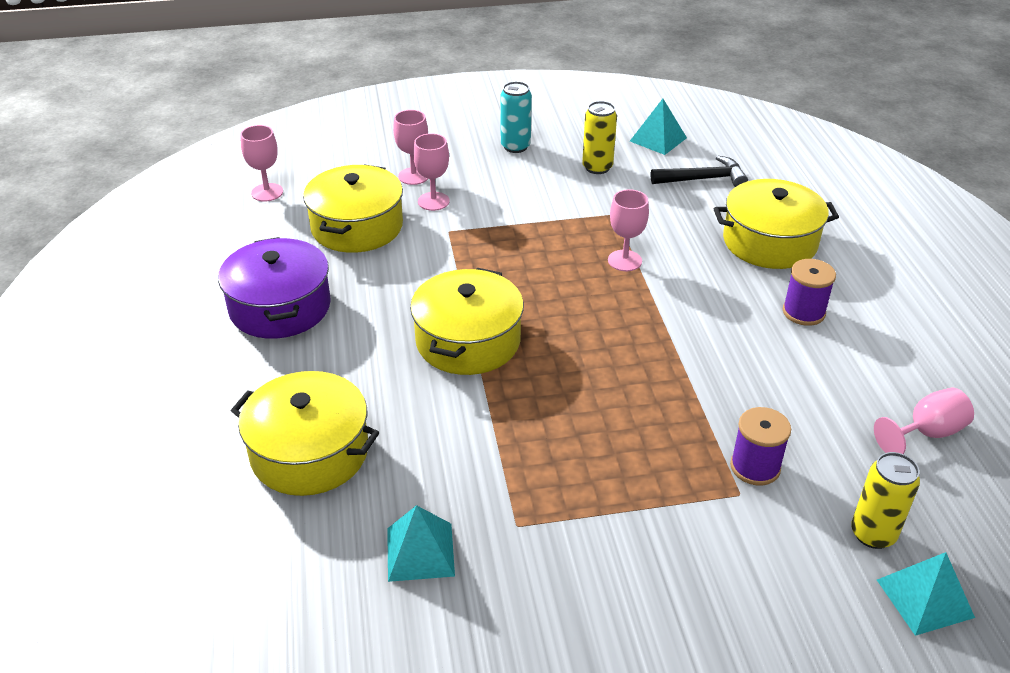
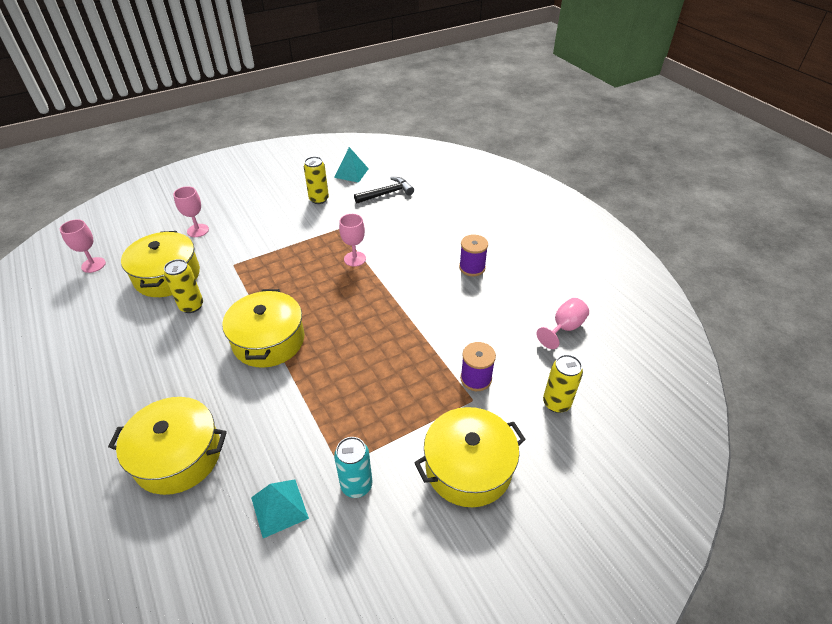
camera: 20 degrees left, 5 degrees up
(280, 307) = (126, 349): purple pot -> none
(378, 272) = (191, 306): none -> yellow can
(433, 201) = (217, 245): pink goblet -> none
(515, 146) = (261, 195): turquoise can -> turquoise can (356, 485)
(769, 242) = (438, 226): yellow pot -> yellow pot (468, 467)
(925, 598) = (598, 436): turquoise pyramid -> none

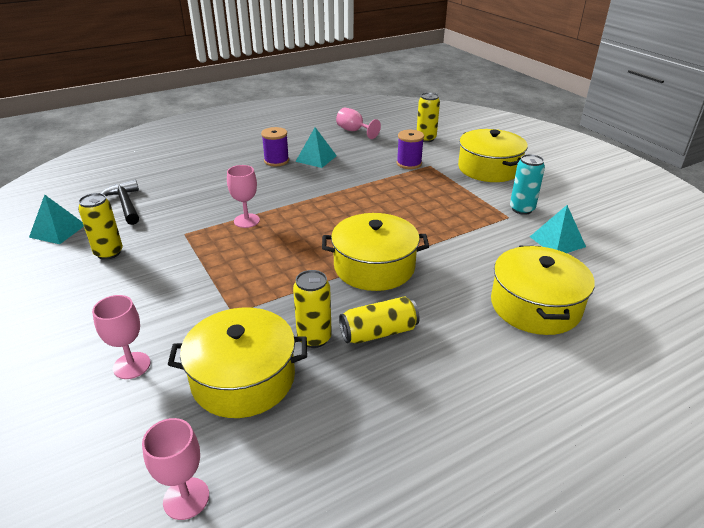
camera: 90 degrees left, 10 degrees down
(184, 341) = (379, 332): none -> yellow can
(481, 296) = (316, 158): none -> turquoise pyramid

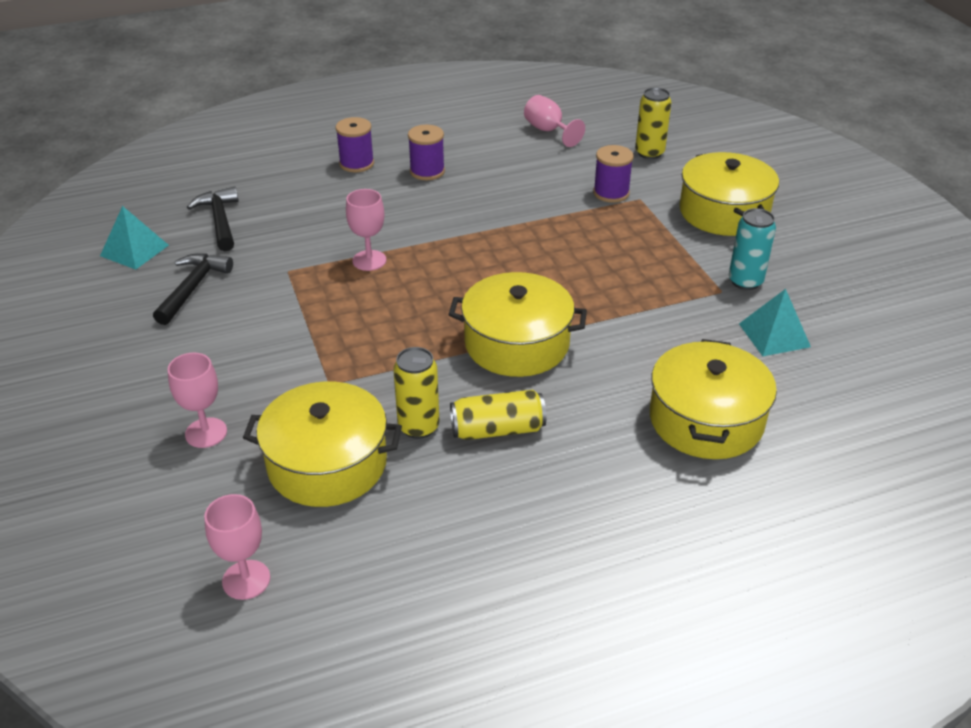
camera: 10 degrees right, 5 degrees up
(109, 253) = (193, 288): yellow can -> black hammer
(224, 160) = (356, 164): none -> purple spool
(316, 158) = (482, 172): turquoise pyramid -> none

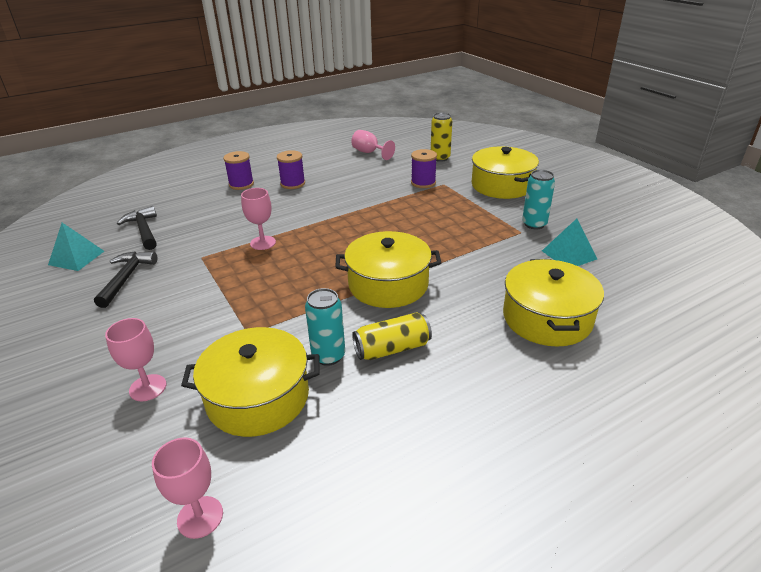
camera: 10 degrees left, 5 degrees down
(418, 427) = (328, 356): yellow can -> turquoise can

